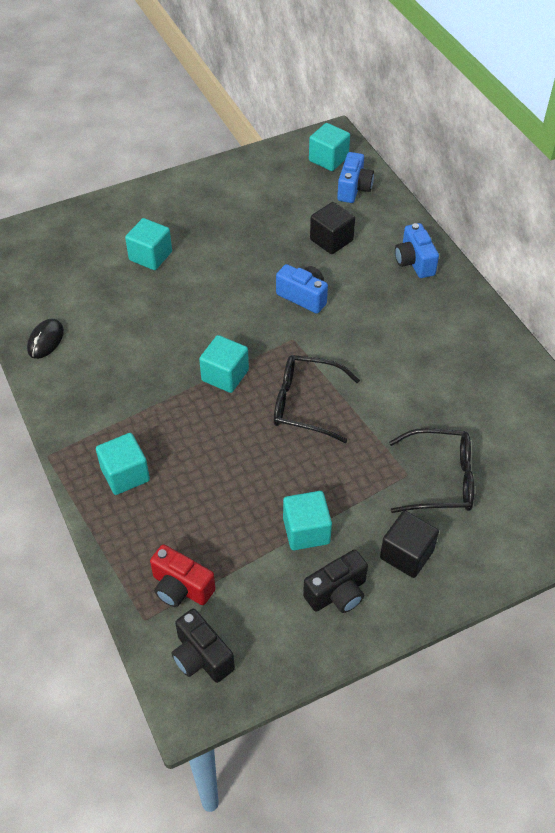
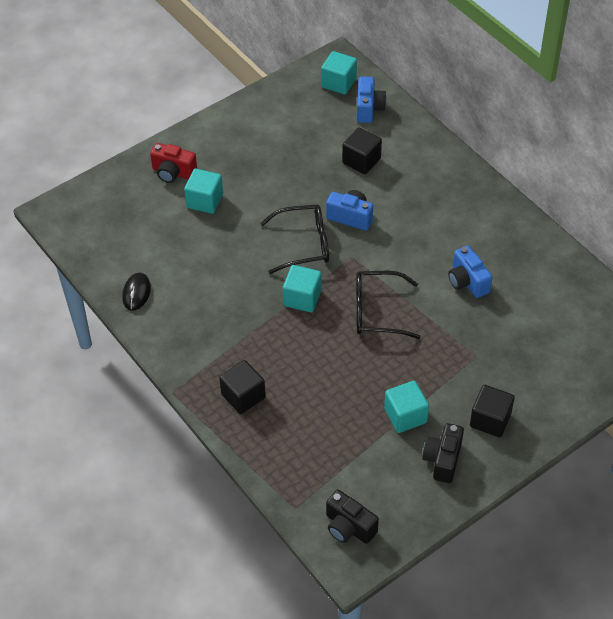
camera: 10 degrees left, 0 degrees up
(125, 474) = (243, 396): turquoise cube -> black cube
(181, 587) = (317, 478): red camera -> red camera (173, 173)
(337, 593) = (443, 460): black camera -> black camera turned 150 degrees clockwise
(414, 262) = (439, 170): blue camera -> blue camera (467, 281)
(440, 479) = (503, 355): black glasses -> black glasses (304, 244)

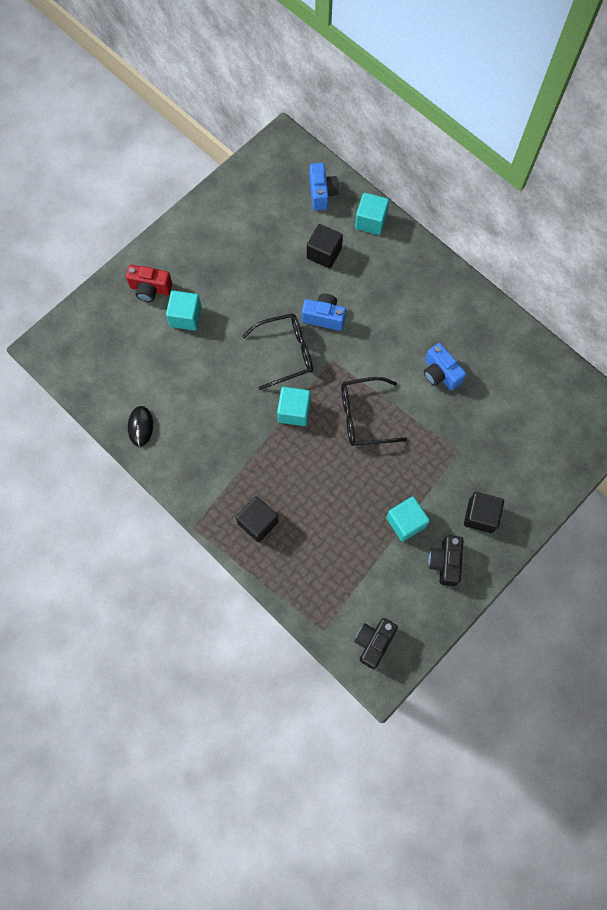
camera: 10 degrees left, 20 degrees up
(339, 83) = (289, 167): turquoise cube -> turquoise cube (370, 221)
(349, 527) = (373, 642): black camera -> black camera turned 90 degrees clockwise

